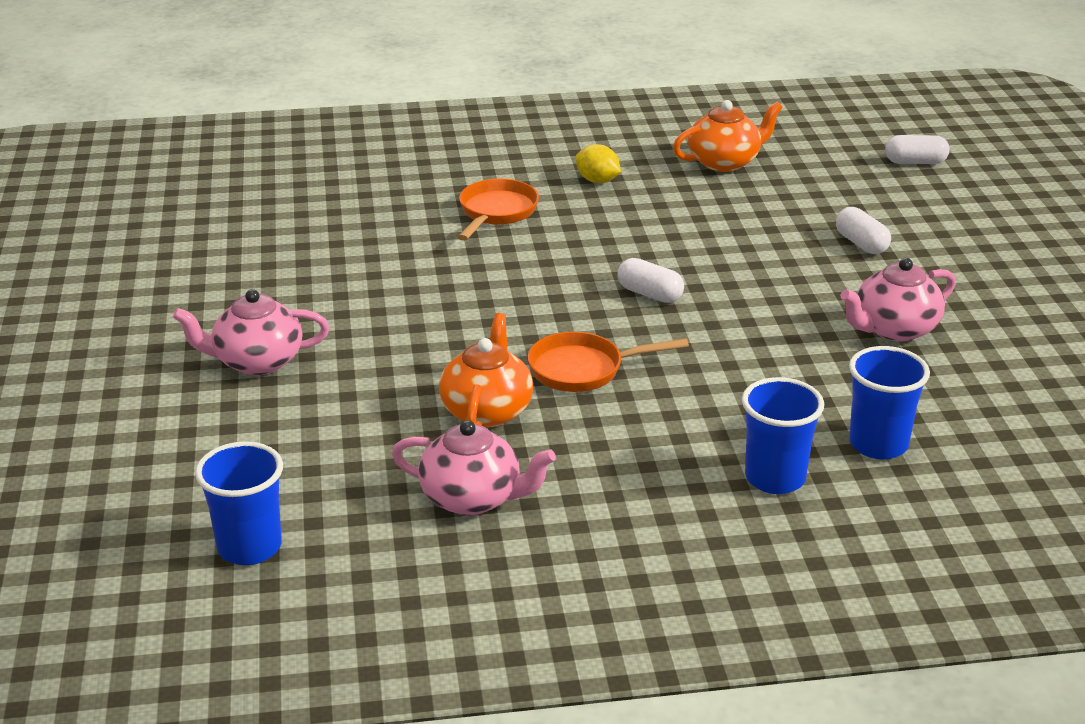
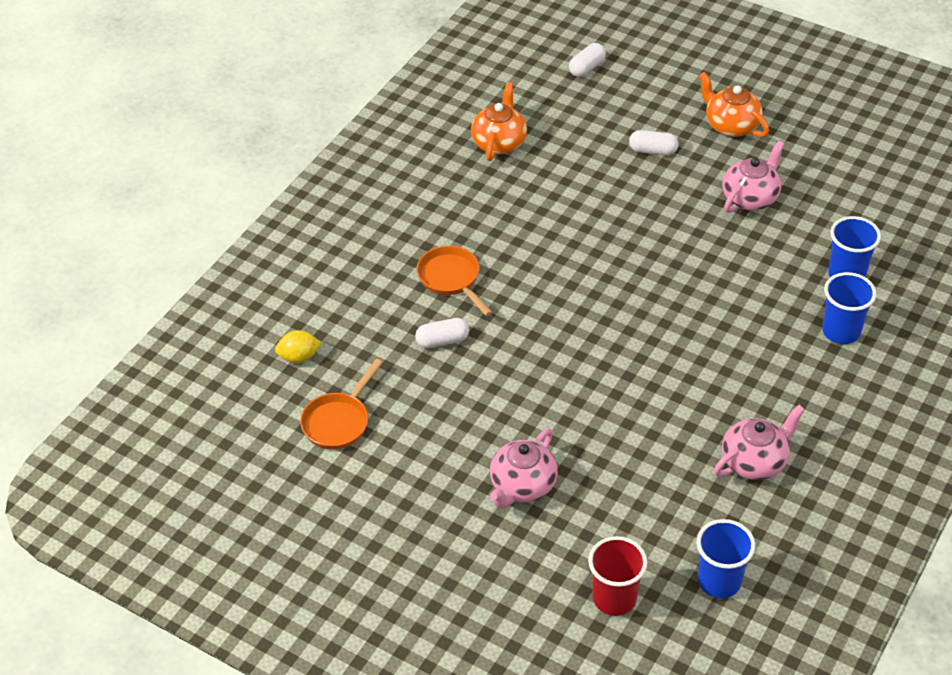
camera: 50 degrees left, 15 degrees up
(150, 483) = (614, 598): none -> red cup
(487, 410) = (675, 409): orange teapot -> orange teapot (730, 125)
(583, 369) = (671, 344): orange pan -> orange pan (339, 421)
(597, 181) = (460, 211): yellow lemon -> yellow lemon (299, 357)
(649, 294) = (619, 269): white capsule -> white capsule (442, 341)
(894, 329) = (750, 198): pink teapot -> pink teapot turned 150 degrees counterclockwise

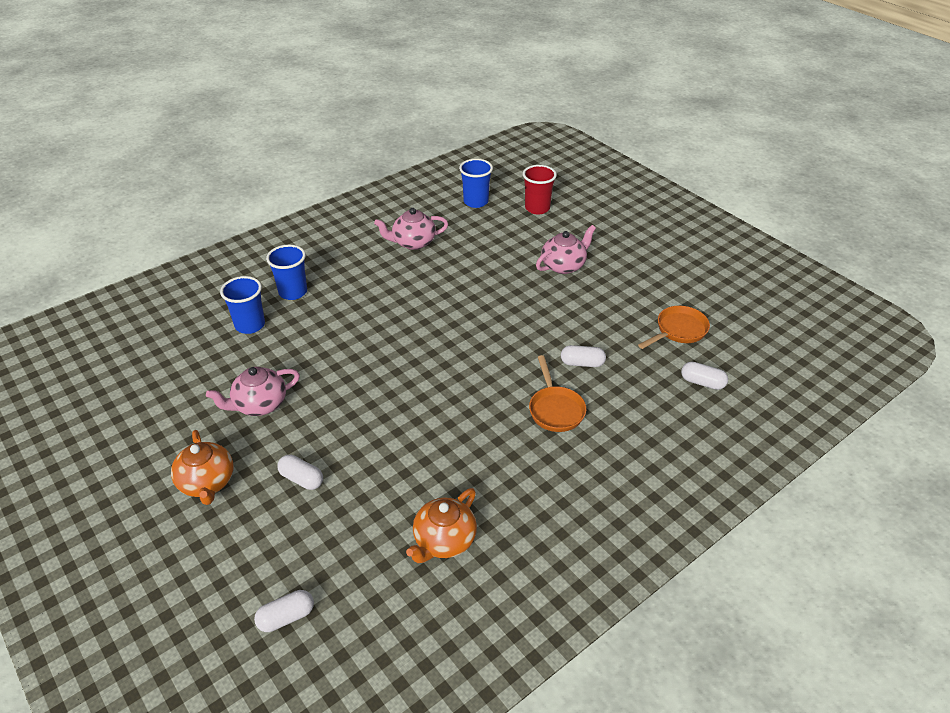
camera: 160 degrees left, 5 degrees down
(299, 357) = (702, 382): yellow lemon -> white capsule

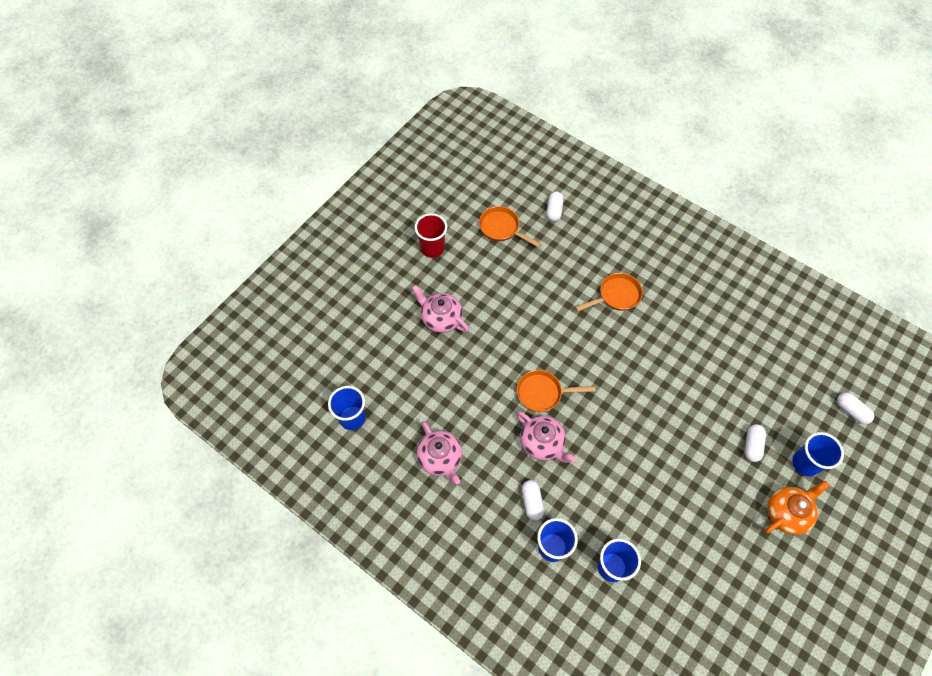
camera: 105 degrees left, 20 degrees up
(250, 527) = (805, 463): none -> blue cup
(259, 405) = (699, 510): pink teapot -> pink teapot (542, 443)
(444, 541) = (756, 338): orange teapot -> none
(449, 319) = (543, 393): none -> orange pan
(537, 208) = (352, 357): red cup -> red cup (432, 248)
(582, 363) = (561, 286): white capsule -> white capsule (532, 502)

